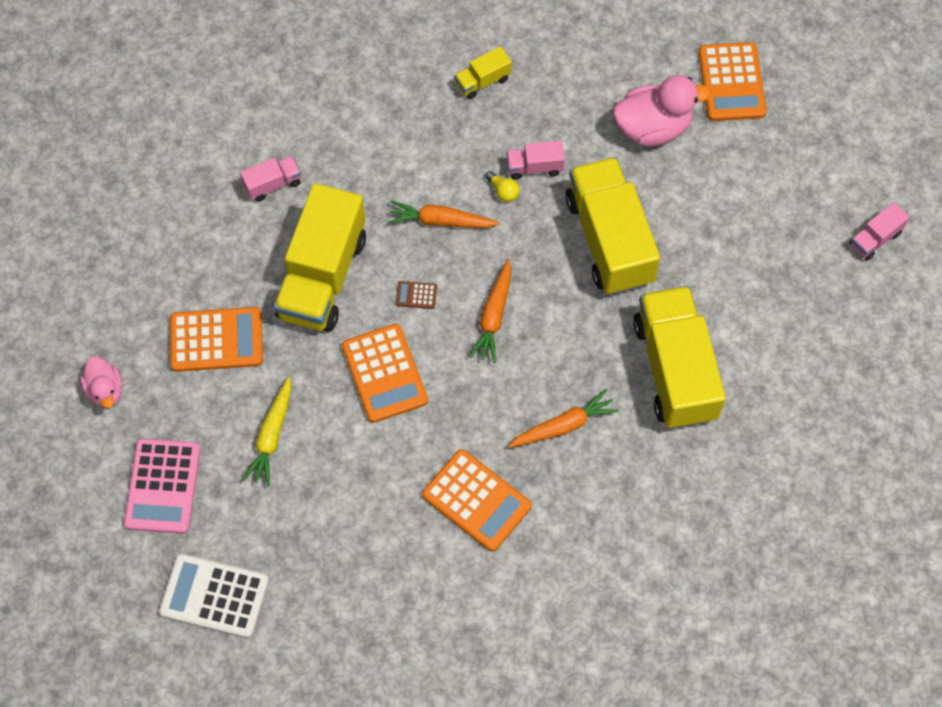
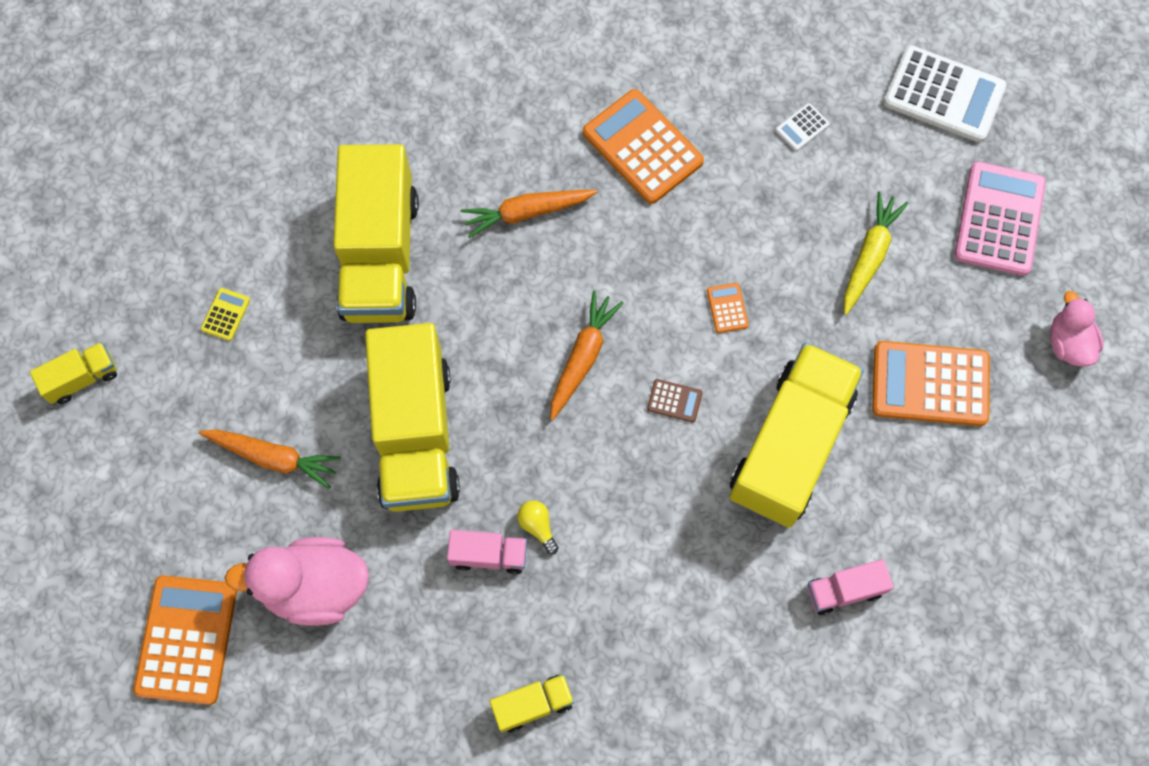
camera: 170 degrees left, 5 degrees up
(339, 542) = (802, 127): none -> white calculator
(384, 373) = (727, 308): orange calculator -> orange calculator, size x0.44
(441, 221) = (627, 497): orange carrot -> orange carrot (273, 457)
(783, 303) = (226, 314): none -> yellow calculator
(875, 239) = (82, 378): pink truck -> yellow truck

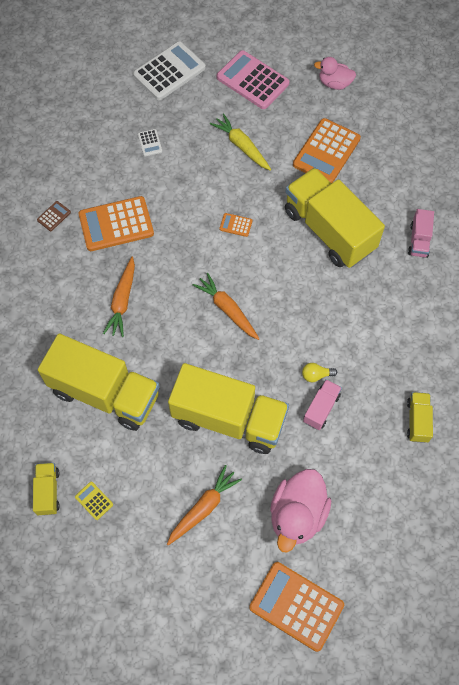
camera: 65 degrees left, 5 degrees down
(82, 378) = (89, 610): yellow truck -> yellow truck (48, 491)
(674, 401) = (276, 274): brown calculator -> brown calculator (54, 216)

